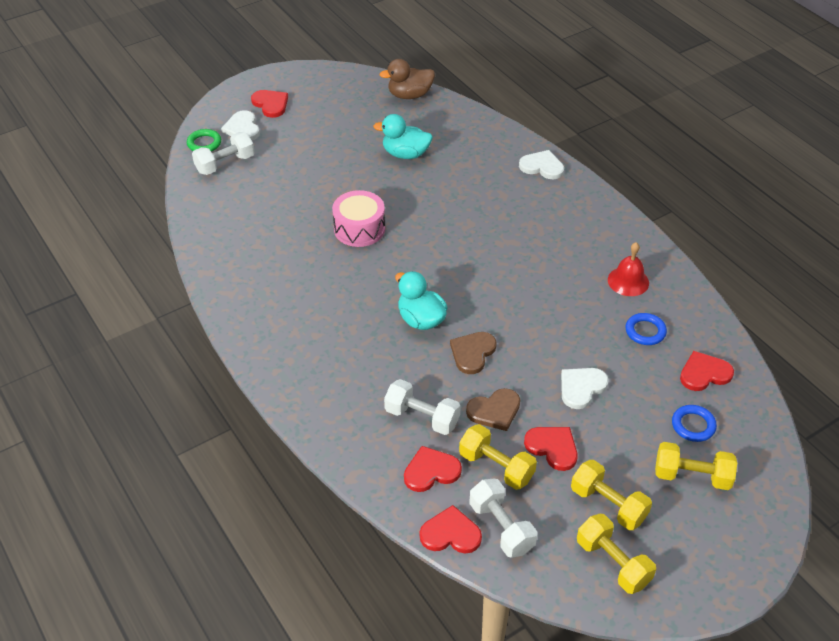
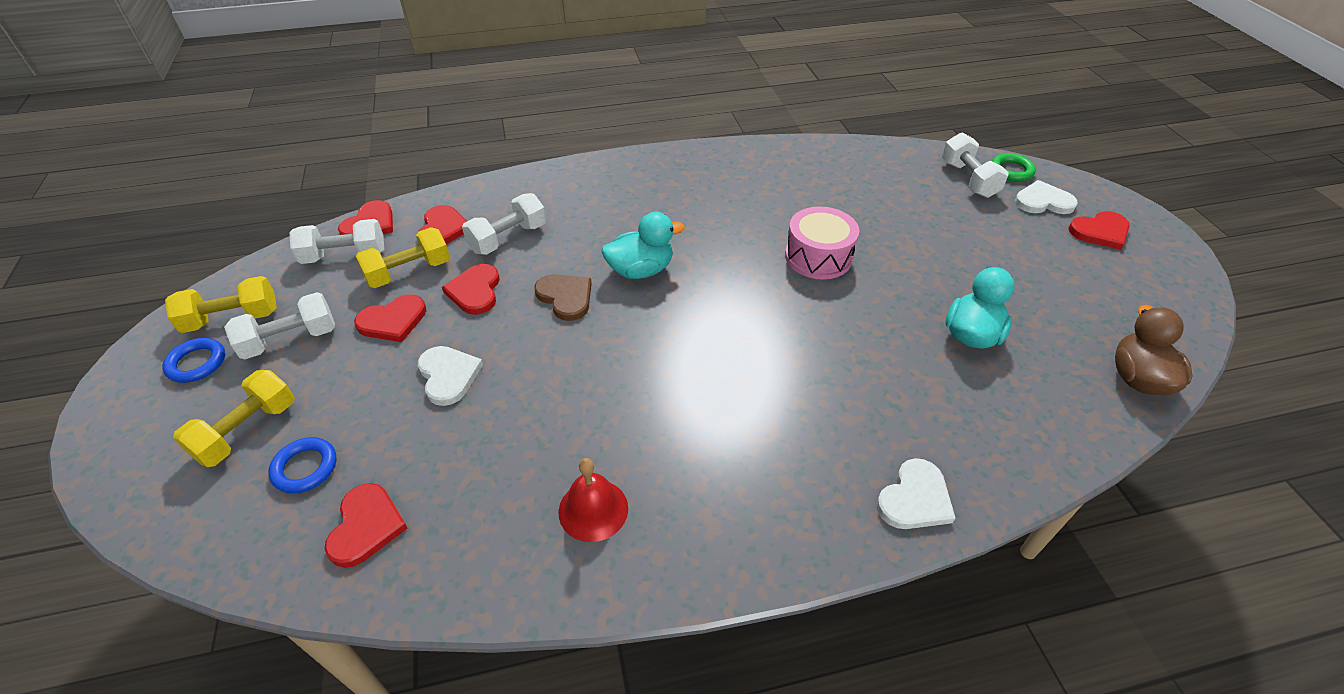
camera: 110 degrees right, 0 degrees up
(494, 411) = (475, 291): brown heart -> red heart
(608, 504) = (290, 340): yellow dumbbell -> white dumbbell
(645, 331) = (486, 486): blue ring -> blue ring (197, 363)

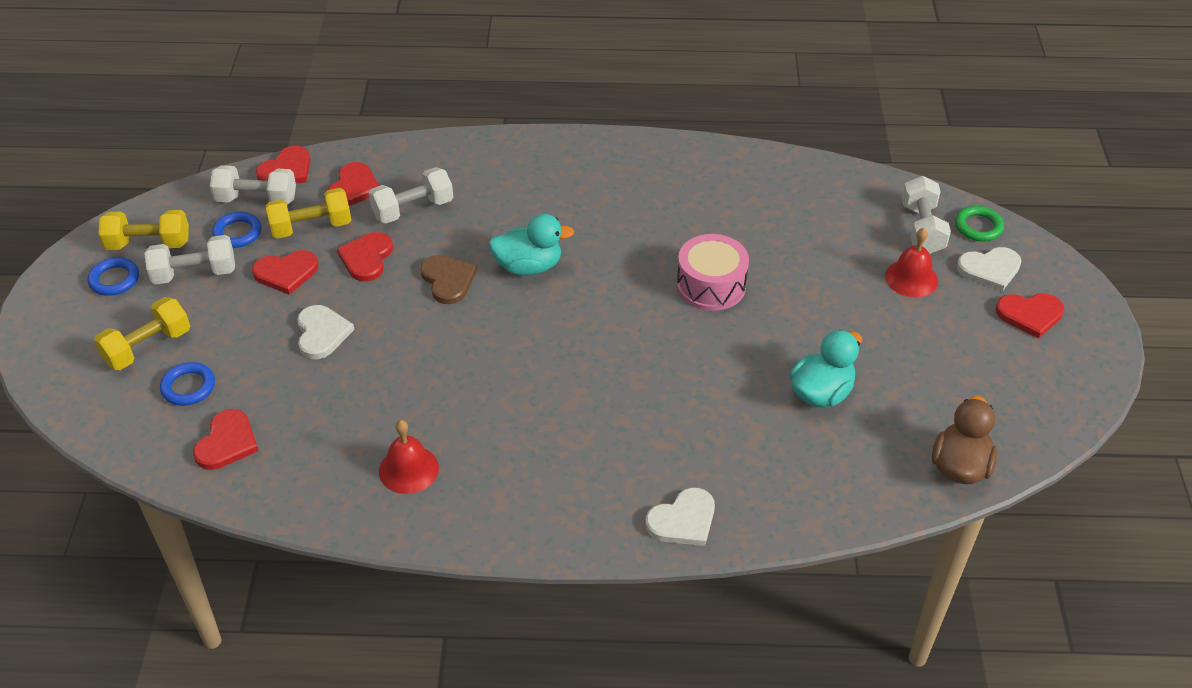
camera: 15 degrees right, 0 degrees up
(331, 291) = (237, 233): none -> blue ring
(985, 220) = (911, 278): none -> red bell
(1043, 201) = (990, 269): white heart -> white heart turned 150 degrees clockwise

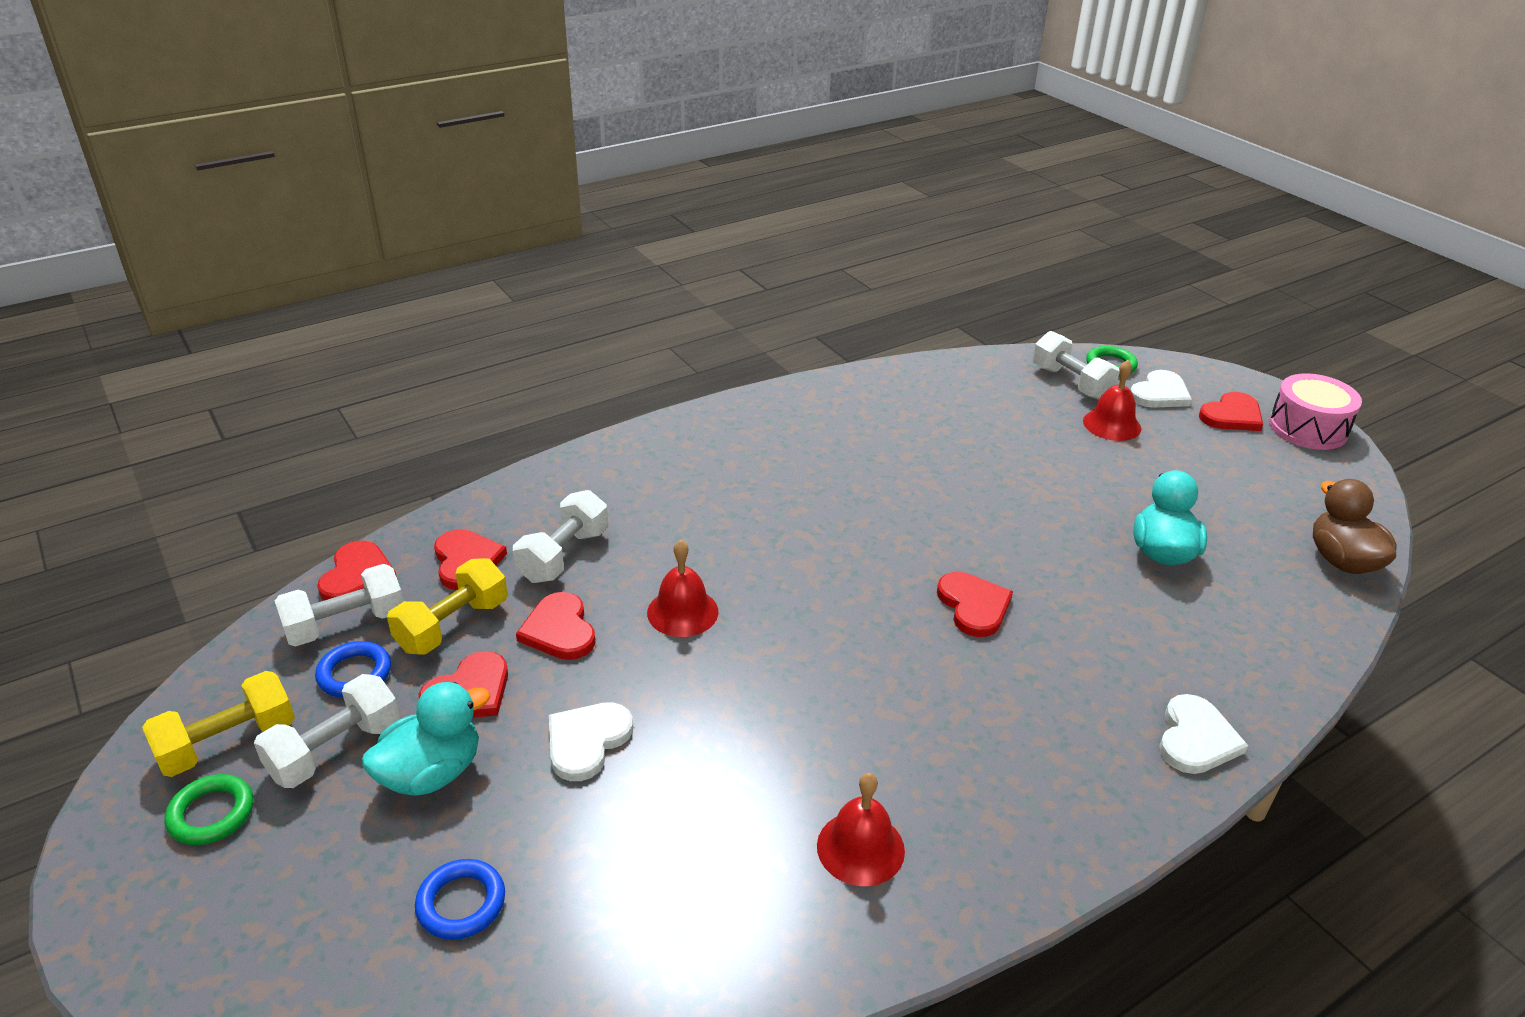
camera: 35 degrees left, 10 degrees down
(114, 280) = (211, 814): blue ring -> green ring
(147, 347) = (347, 880): yellow dumbbell -> none
(227, 442) = (589, 948): red heart -> red heart (973, 606)
(322, 333) = (587, 741): white heart -> white heart turned 105 degrees counterclockwise
(448, 280) = (682, 612): brown heart -> red bell
(529, 266) = (757, 559): turquoise duck -> turquoise duck (432, 773)
(711, 285) = (956, 501): pink drum -> pink drum (1308, 428)

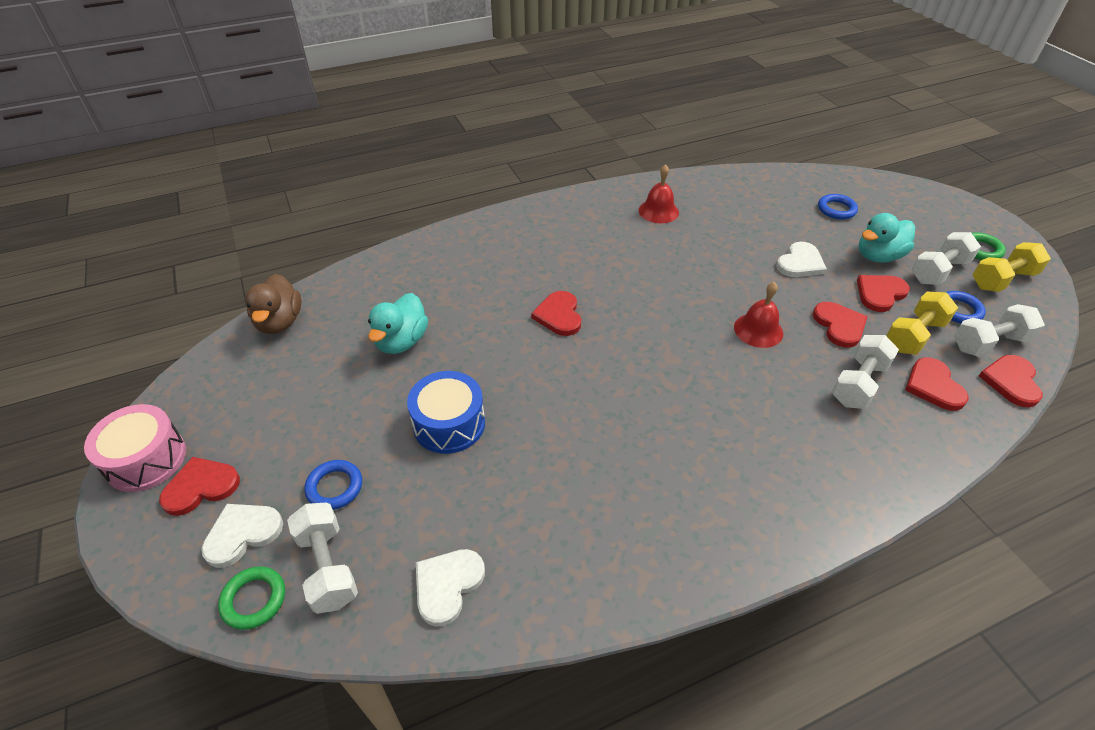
camera: 170 degrees left, 10 degrees up
(1040, 477) = (449, 424): none -> blue drum
(1112, 424) = (334, 487): red bell -> blue ring
(1196, 738) = (472, 235): white heart -> white heart (447, 585)

